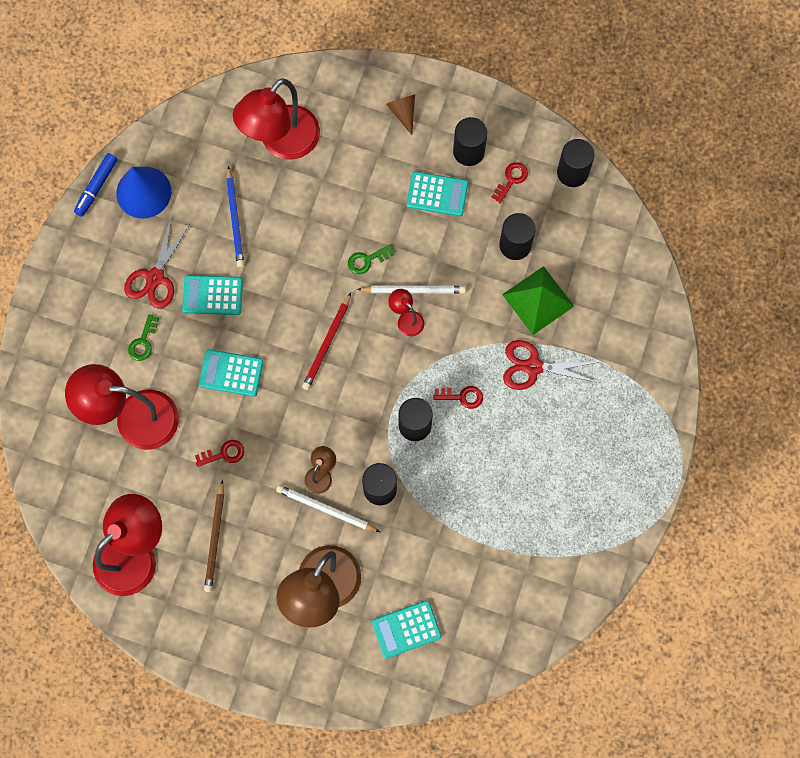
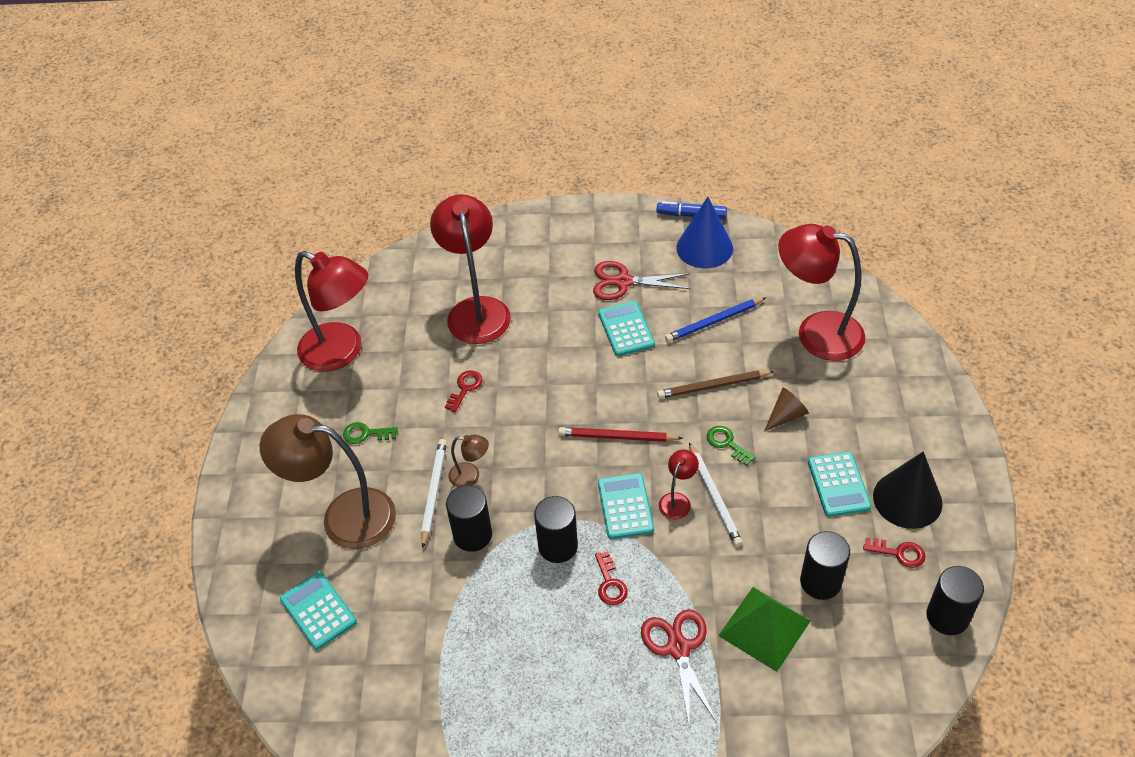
camera: 75 degrees right, 25 degrees down
(143, 342) = (555, 293): green key -> green key (365, 434)
(215, 538) = (375, 408): brown pencil -> brown pencil (713, 386)
(224, 453) = (465, 388): red key -> red key turned 120 degrees counterclockwise
(231, 373) = (551, 368): turquoise calculator -> turquoise calculator (625, 506)
(403, 112) = (914, 424): brown cone -> brown cone (786, 416)
(468, 151) = (907, 499): black cylinder -> black cone

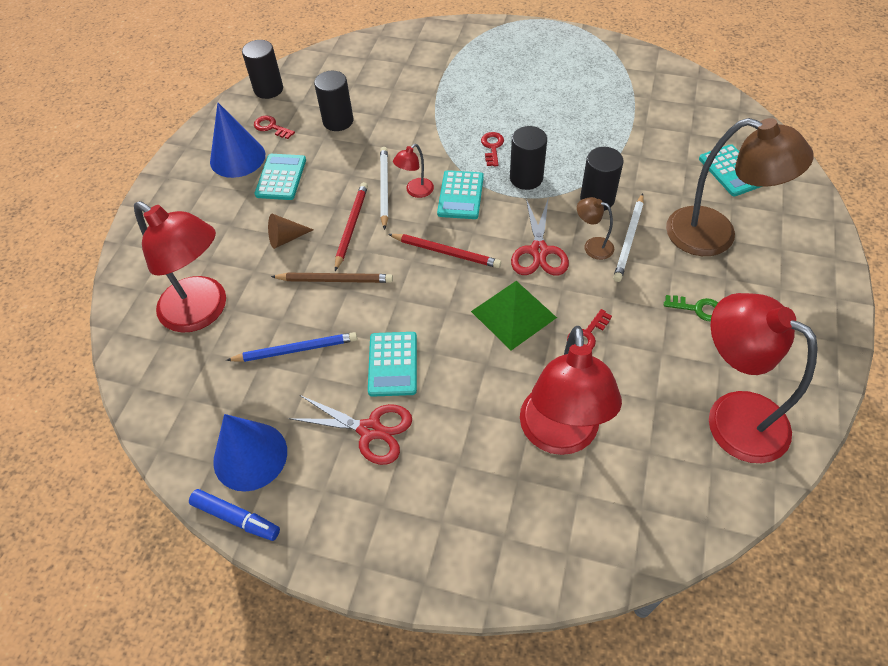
camera: 165 degrees left, 5 degrees up
(678, 648) = (457, 103): red scissors -> red scissors (539, 251)
(727, 443) = (351, 226): green key -> red pencil
(764, 628) = (393, 104): green pyramid -> green pyramid (513, 314)
(907, 499) = (237, 158): black cone -> blue cone

